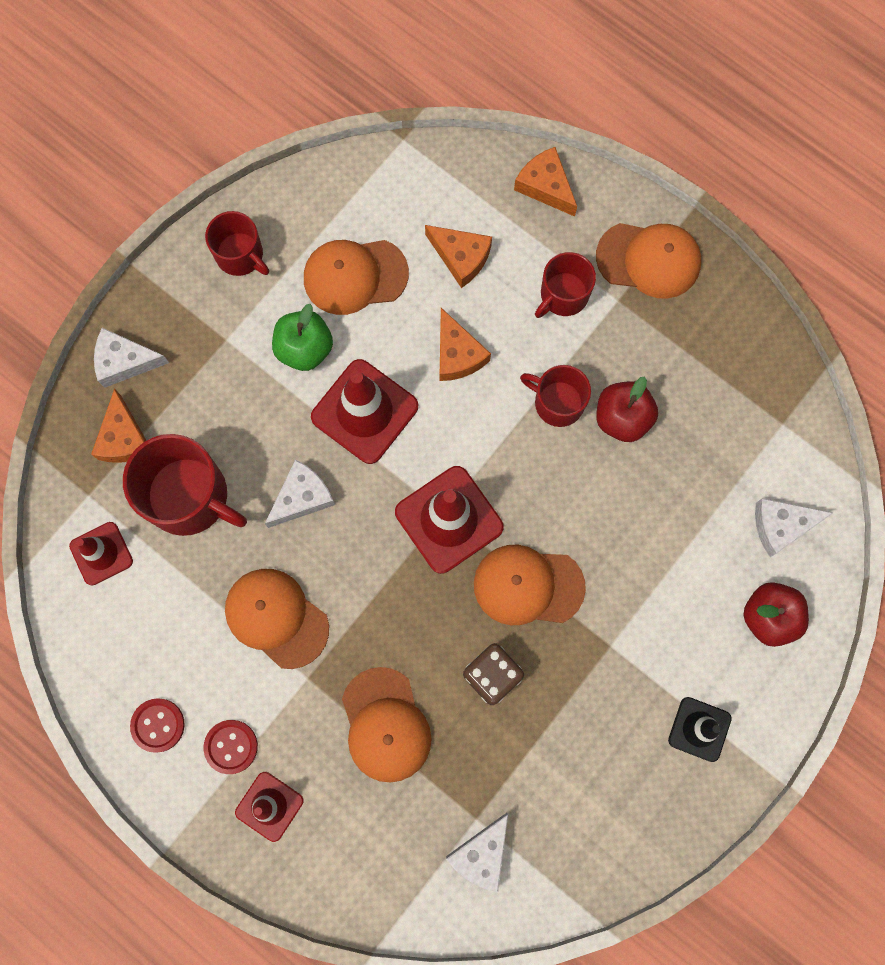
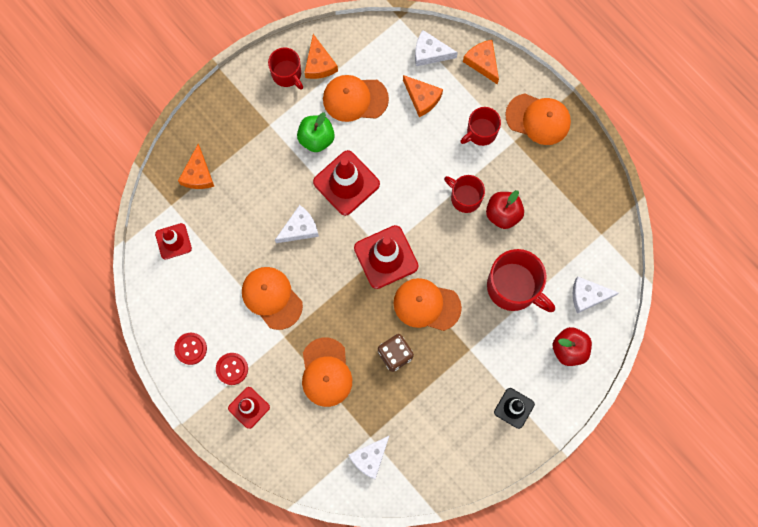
camera: 10 degrees right, 0 degrees up
(125, 362) = (206, 128): white cheese -> white cheese (430, 53)
(189, 497) = (231, 216): red mug -> red mug (514, 287)
(457, 354) = (409, 157): orange cheese -> orange cheese (319, 64)

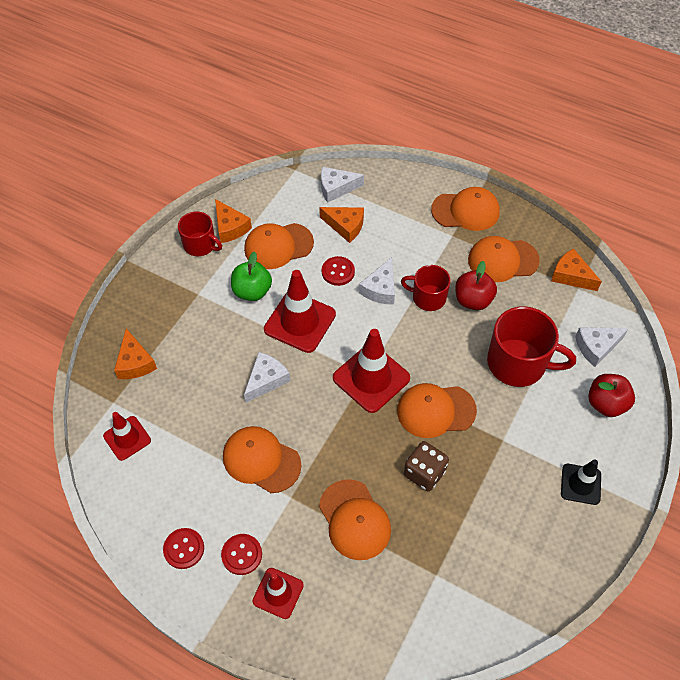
camera: 20 degrees left, 20 degrees down
(370, 458) = (446, 600): white cheese -> white cheese (380, 289)
(397, 144) = (338, 272): none -> red button
(481, 132) = (416, 237): red mug -> none
(482, 62) = (390, 182): orange cheese -> orange cheese (571, 276)
(548, 182) = (502, 260): none -> orange cap

